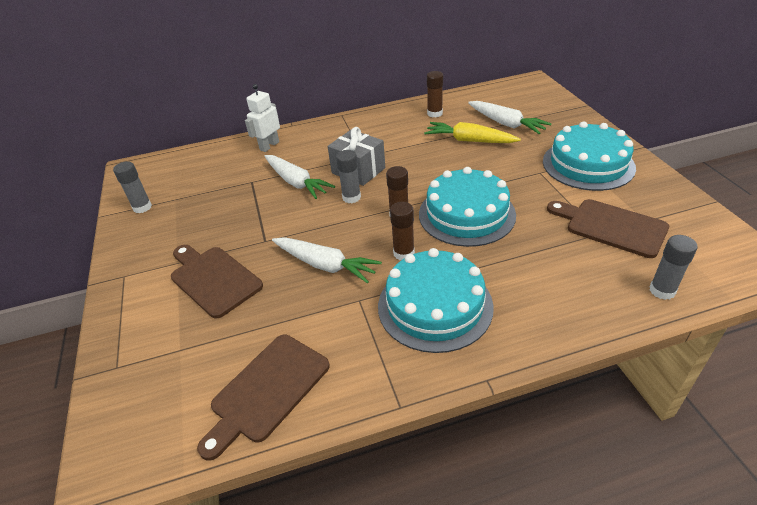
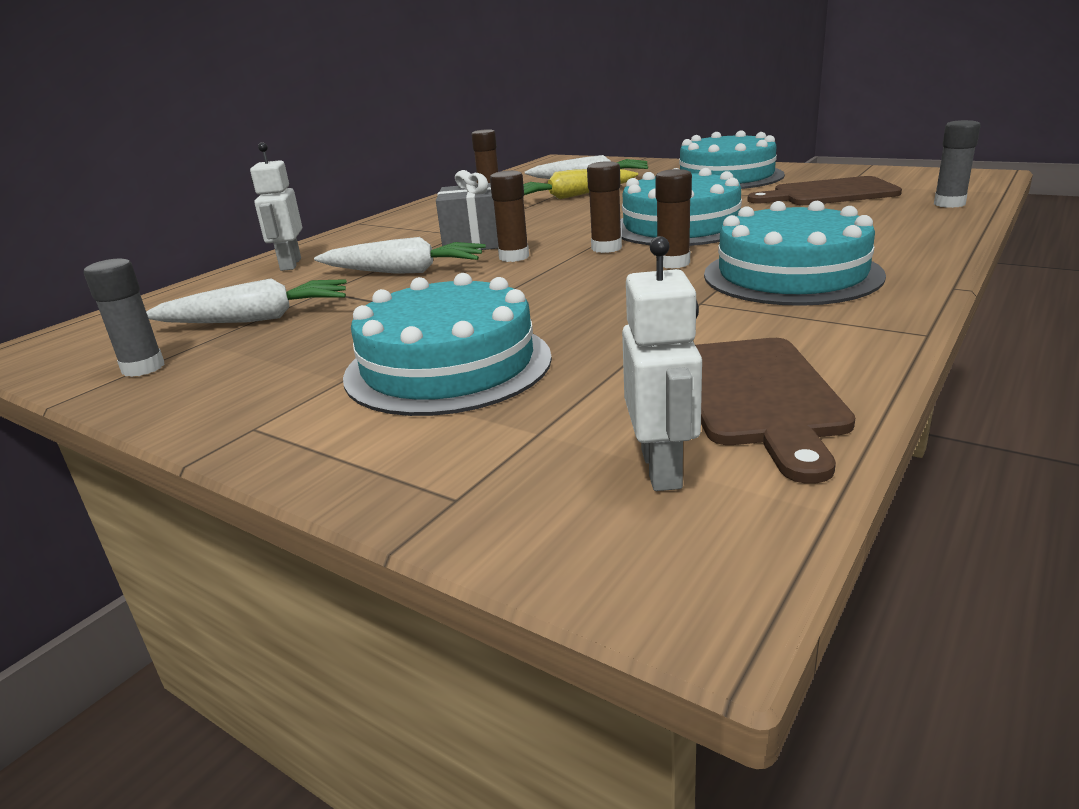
camera: 40 degrees left, 15 degrees down
(178, 405) = (662, 469): none -> white robot
(213, 279) = (448, 366): brown cutting board -> turquoise cake
(325, 265) = (596, 300): white carrot -> white carrot (255, 319)
(351, 197) = (514, 257): grey glue stick -> brown glue stick

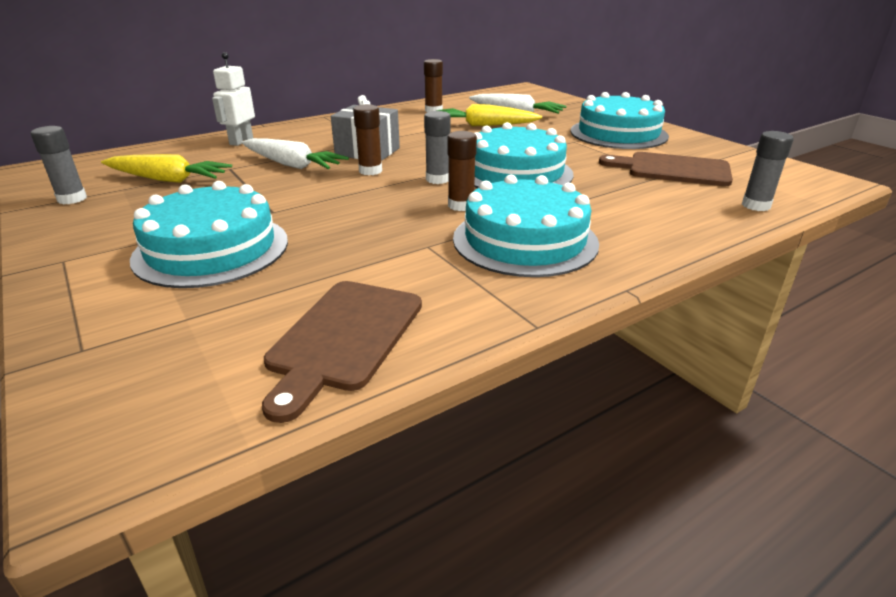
camera: 20 degrees right, 5 degrees up
(255, 319) = (168, 179): white carrot -> yellow carrot
(606, 248) = (437, 179): brown glue stick -> grey glue stick
(662, 469) = (207, 373): white robot -> none

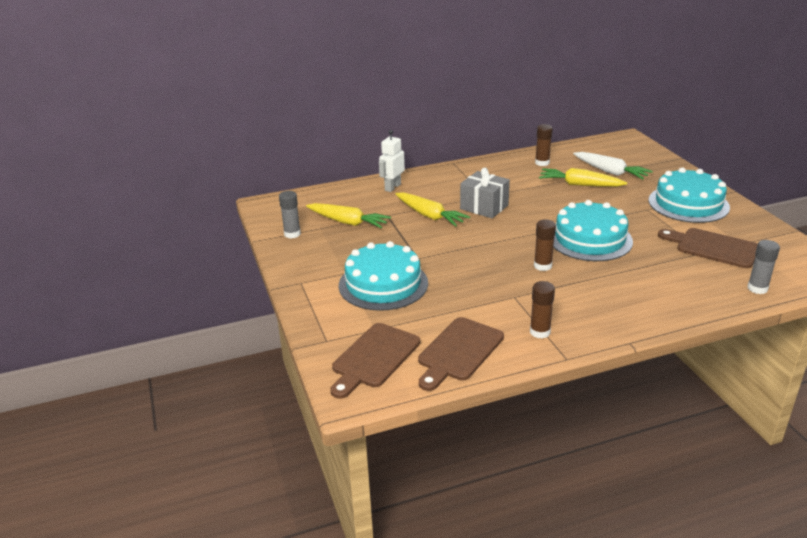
camera: 15 degrees right, 0 degrees up
(174, 370) = (374, 358): none -> brown cutting board
(292, 165) = (429, 215): white carrot -> yellow carrot
(370, 171) = (484, 227): brown glue stick -> brown glue stick (540, 332)
(437, 179) = (531, 240): grey glue stick -> none
(525, 240) = (578, 299): turquoise cake -> none

